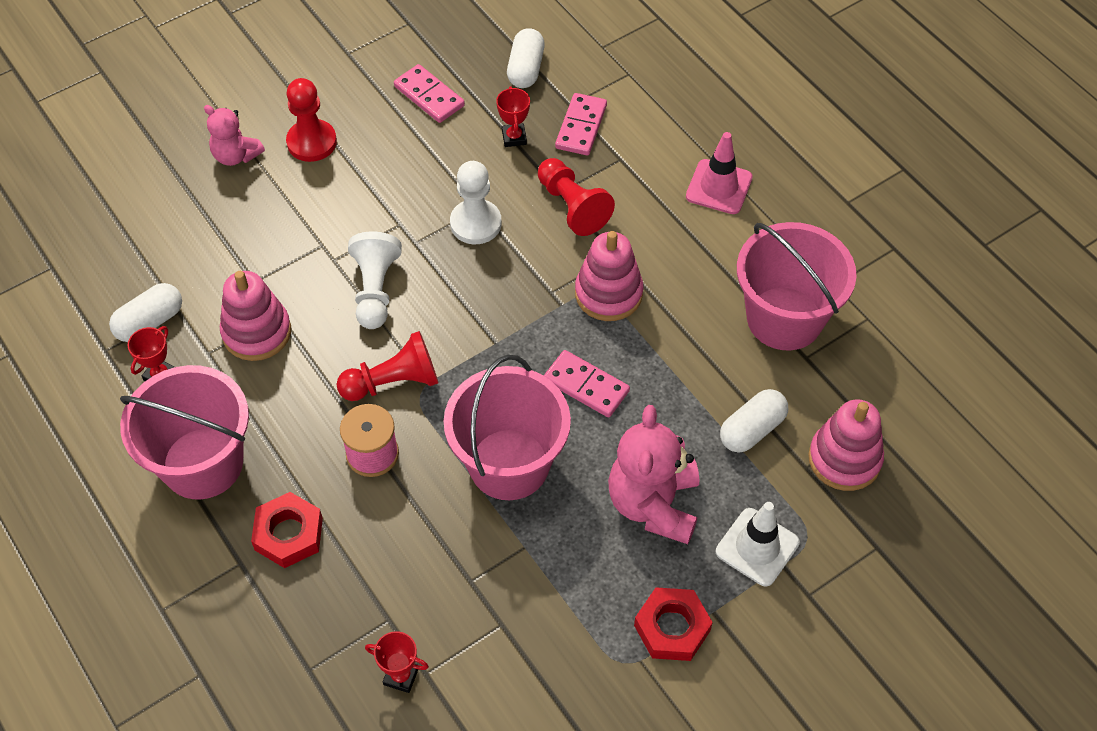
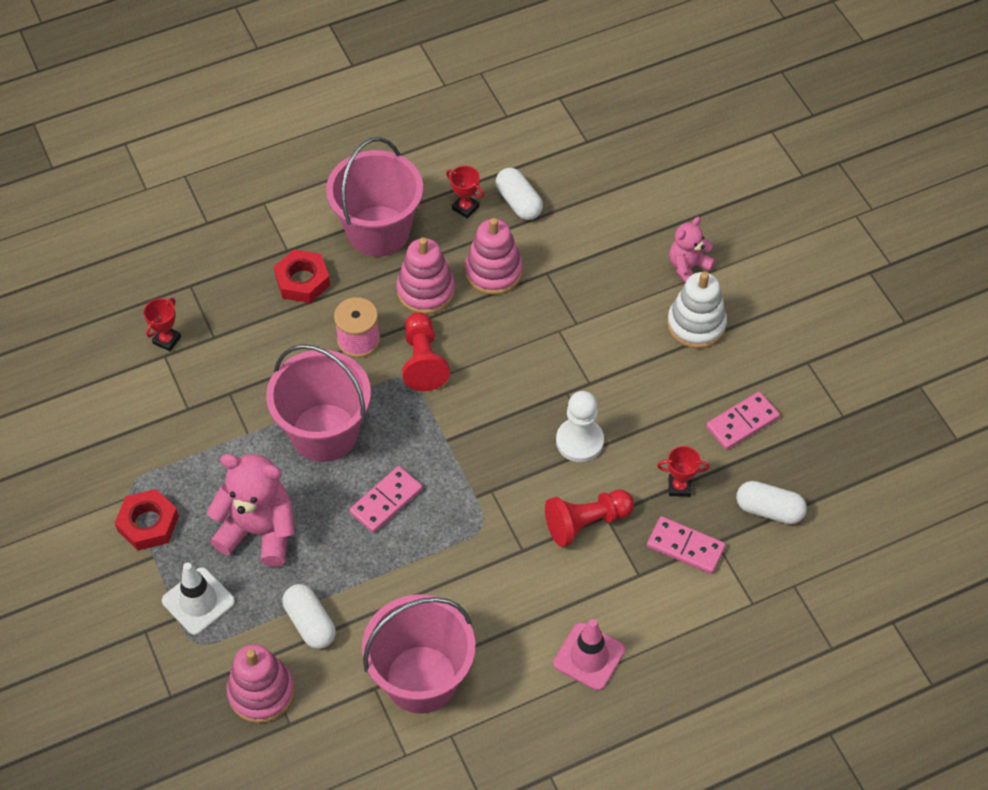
camera: 100 degrees right, 0 degrees up
(312, 142) = (696, 324): red pawn -> white stacking toy
(375, 290) = (520, 357): white pawn -> none
(608, 293) = (480, 535): pink stacking toy -> pink stacking toy (426, 291)

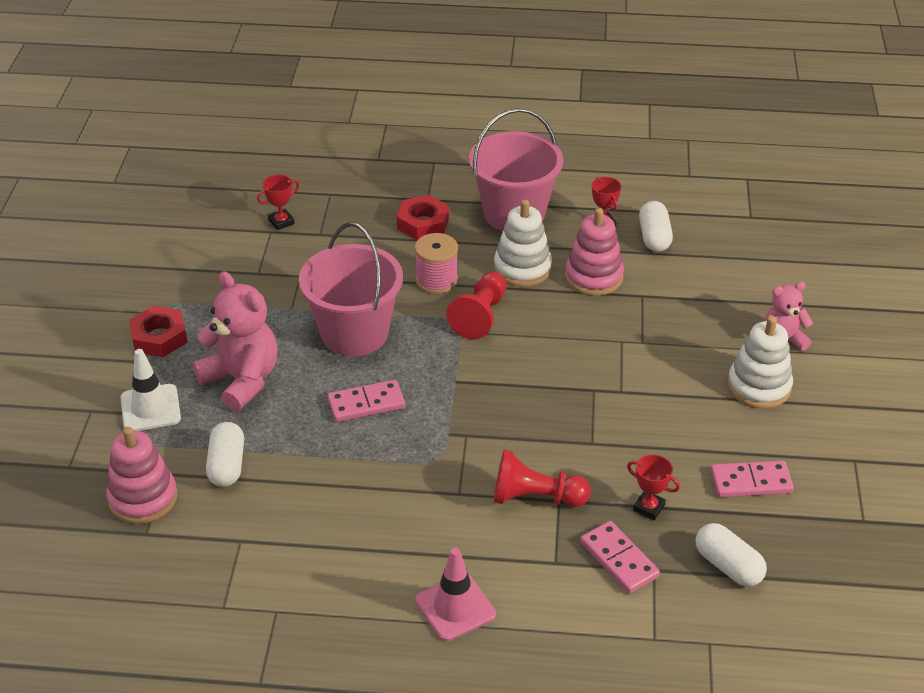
camera: 30 degrees right, 15 degrees down
(421, 679) = (286, 553): pink bucket -> none
(426, 291) = (522, 268): pink stacking toy -> white stacking toy
(579, 441) = (577, 431): white pawn -> none

